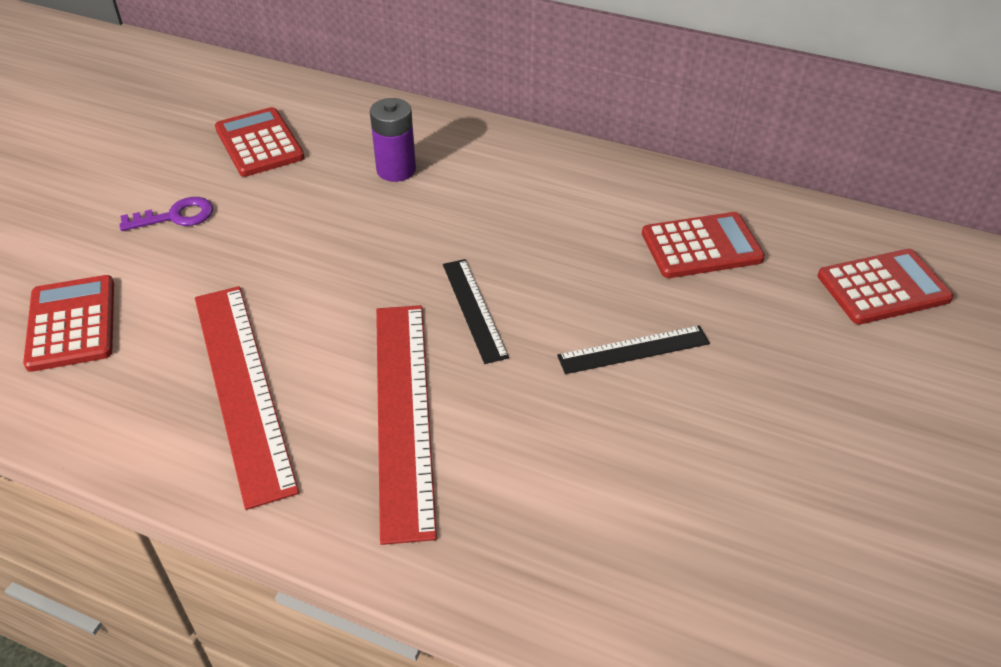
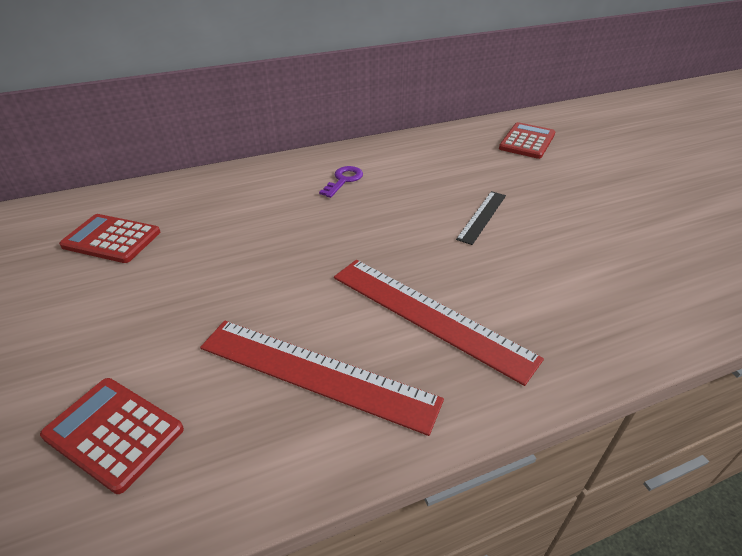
camera: 45 degrees left, 5 degrees down
(176, 216) = (106, 312): purple key -> purple key (343, 180)
(396, 170) = (234, 207): purple battery -> none
(474, 309) = (384, 245): black ruler -> none
(701, 246) = (440, 162): red calculator -> none

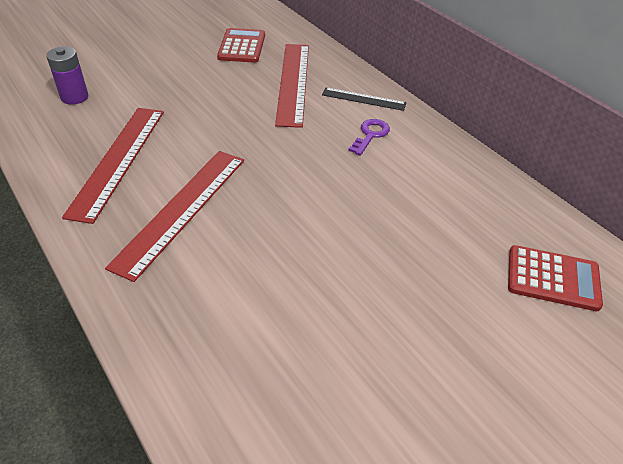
camera: 75 degrees right, 5 degrees up
(113, 433) = (74, 97): red calculator -> purple battery
(225, 211) = (293, 83): none -> red ruler
(343, 180) = (370, 135): purple key -> purple key turned 75 degrees counterclockwise
(482, 216) = (342, 237): black ruler -> black ruler (363, 99)

